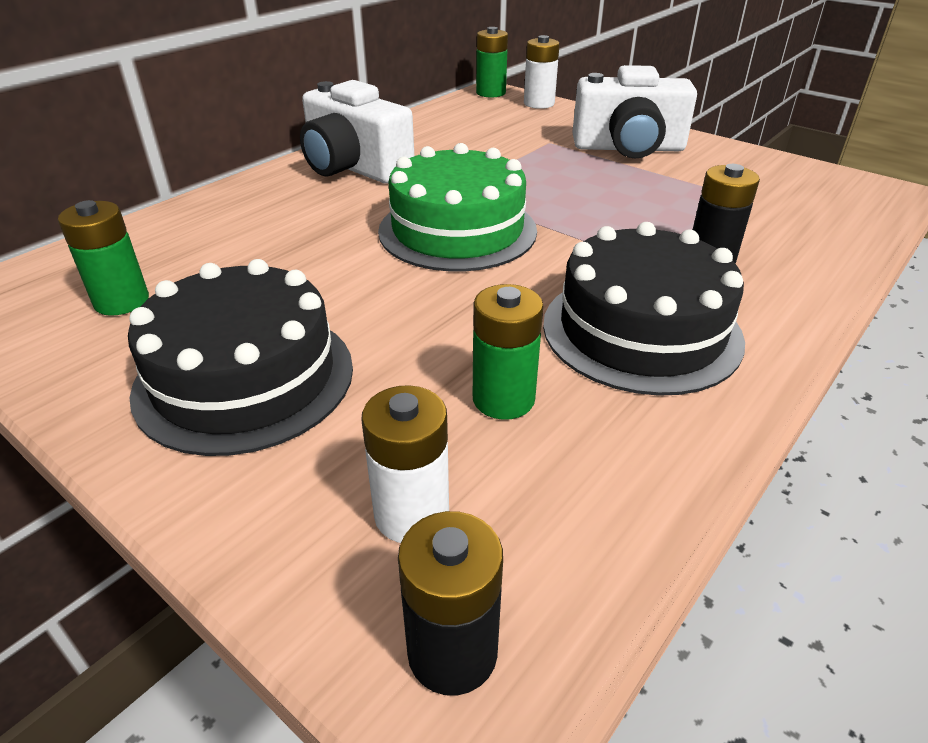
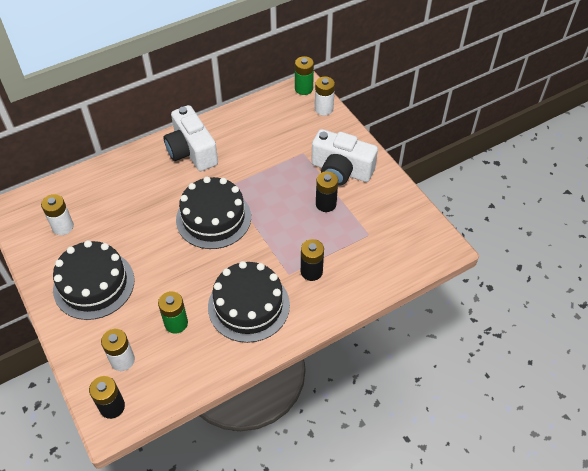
camera: 20 degrees right, 15 degrees up
(122, 301) = (63, 227): green battery -> white battery
(457, 230) = (213, 218): green cake -> black cake
(643, 182) = (326, 204): none -> black battery

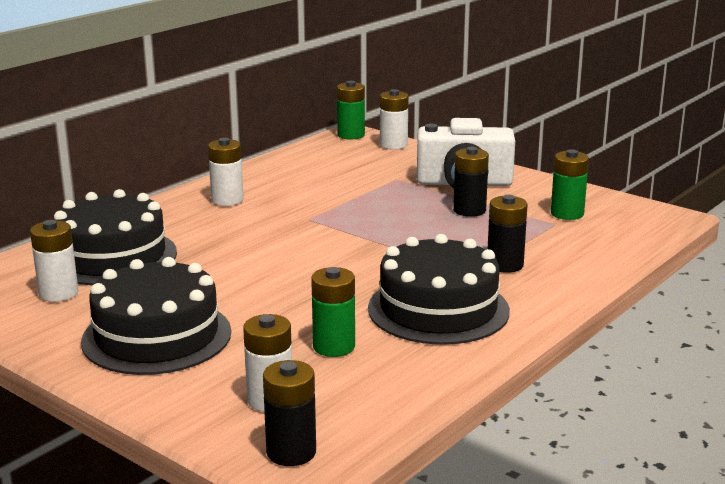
camera: 20 degrees left, 30 degrees down
(191, 151) = (227, 200): white camera -> white battery
(213, 218) = (311, 246): black cake -> black cake (112, 257)
(383, 225) = (567, 214): none -> green battery

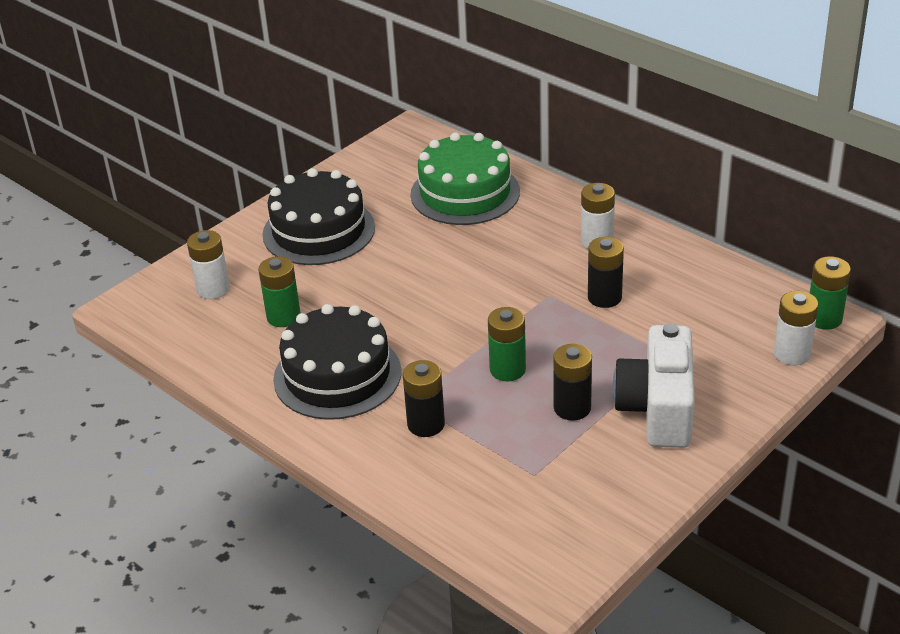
camera: 95 degrees right, 15 degrees up
(58, 293) = (398, 178): white battery -> none
(112, 257) = (465, 193): black cake -> green cake
(291, 452) = (146, 301): black battery -> black battery (604, 297)
(567, 214) = (563, 488): green battery -> green battery (507, 370)

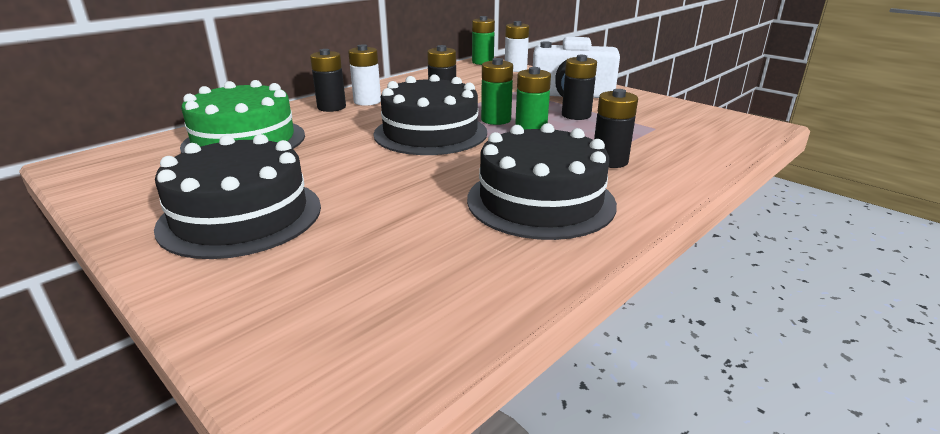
camera: 90 degrees left, 10 degrees down
(213, 289) = (327, 299): white battery -> none
(283, 317) = (421, 236): green battery -> green battery (496, 120)
(496, 299) = (430, 133): none -> black cake
(570, 221) = (331, 107): none -> black battery

